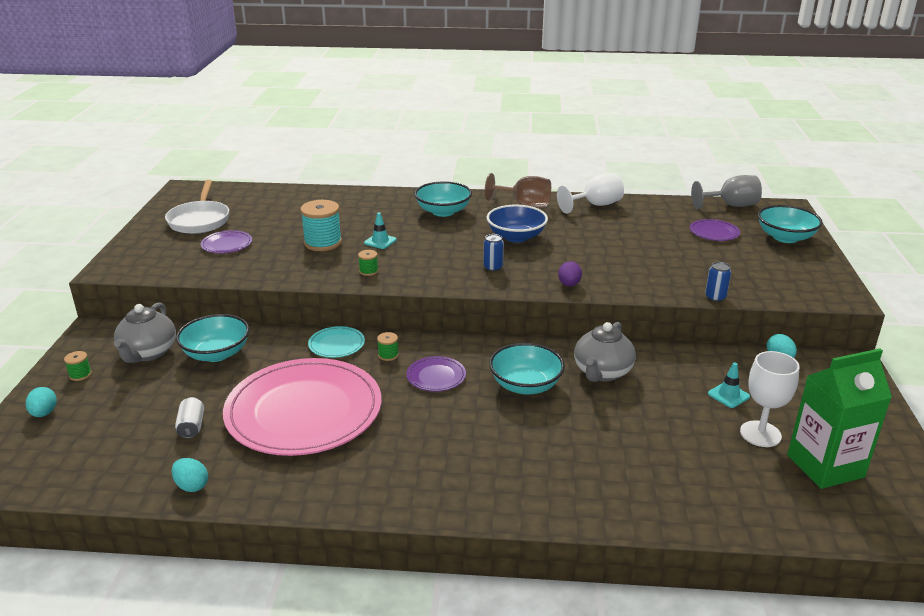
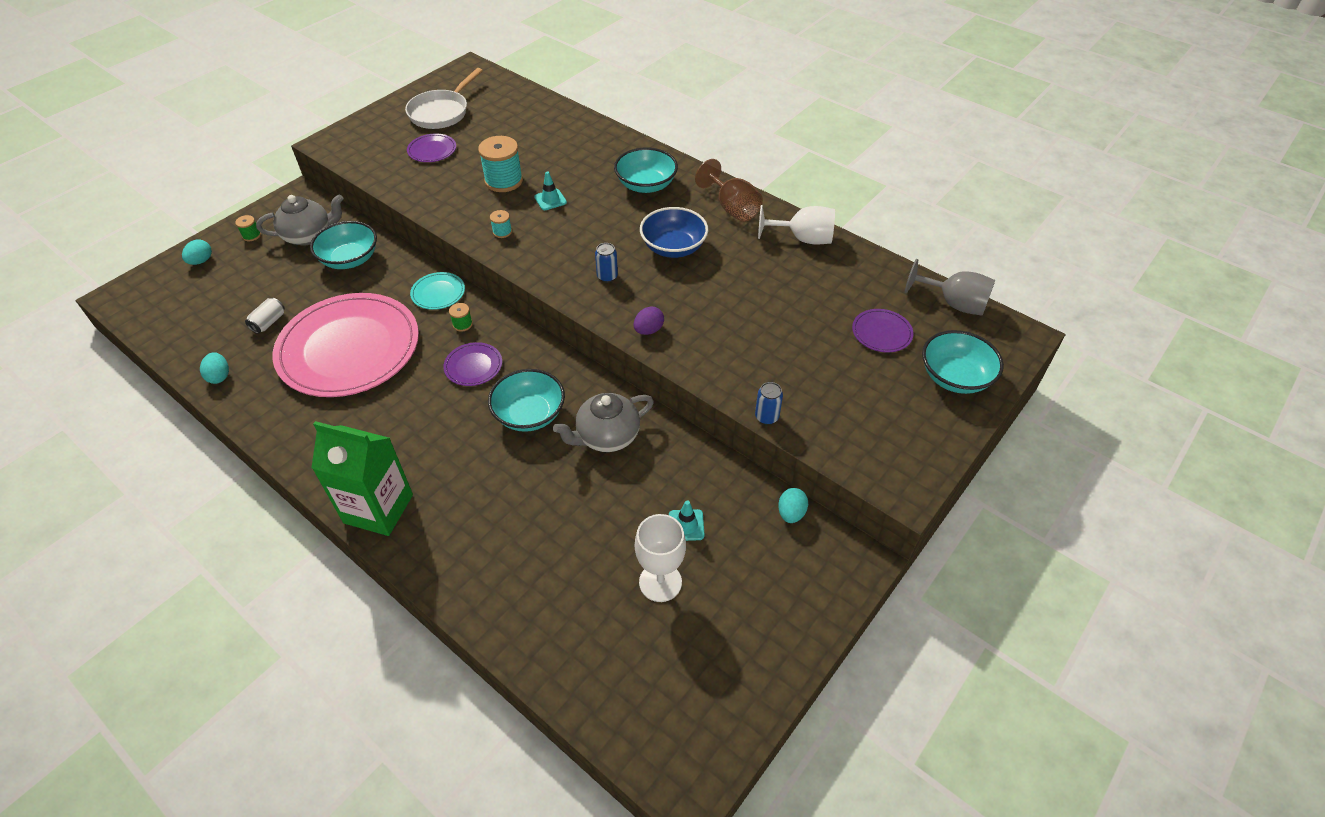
camera: 35 degrees right, 20 degrees up
(148, 353) = (309, 235): grey teapot -> grey teapot turned 150 degrees counterclockwise
(368, 271) = (502, 232): green spool -> turquoise spool
(825, 466) = (673, 650): green carton -> green carton (378, 509)

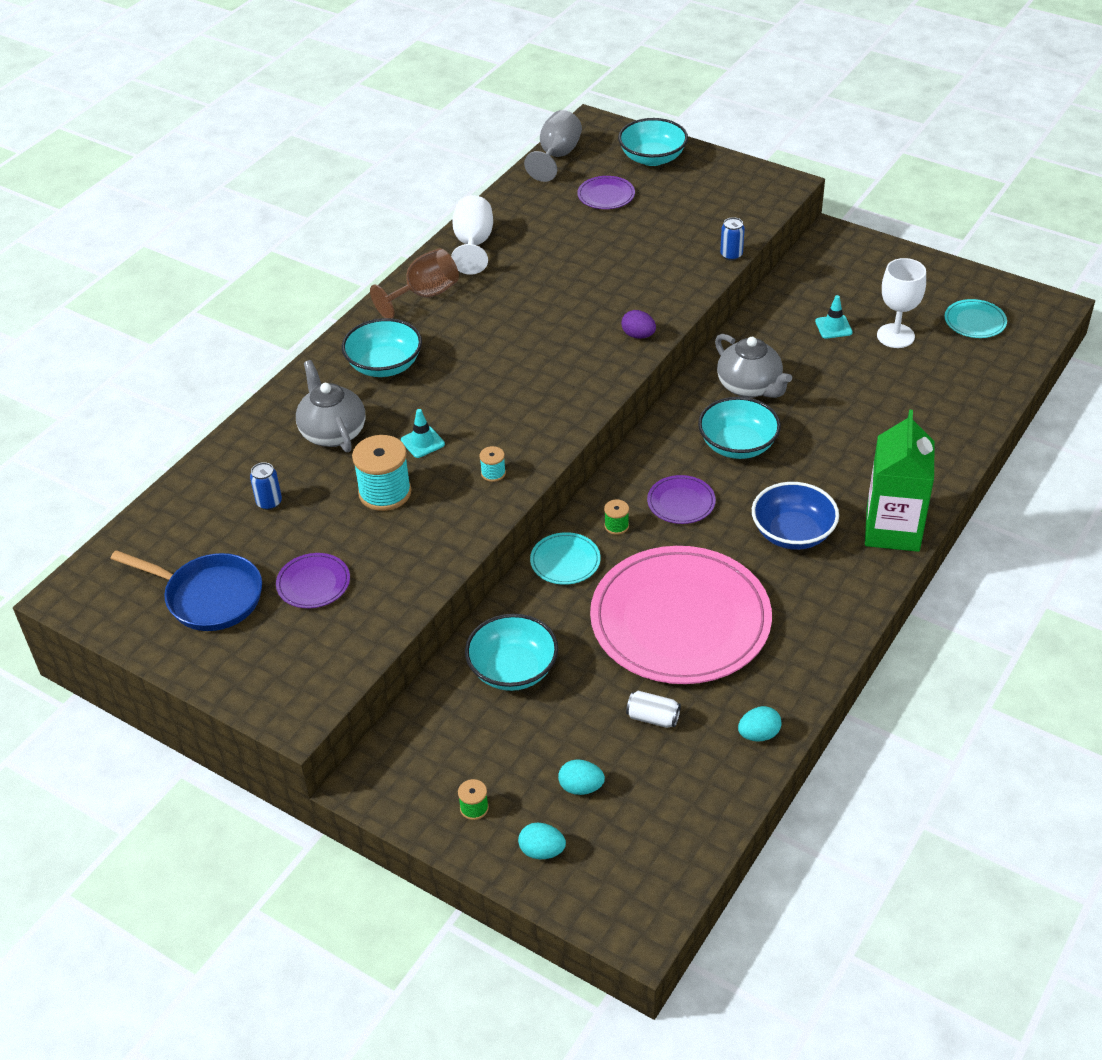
camera: 95 degrees left, 5 degrees down
(309, 235) = (466, 734): grey teapot -> grey teapot (332, 432)
(441, 112) = (208, 597): white pan -> blue pan
(607, 276) = (560, 375): blue can -> blue can (269, 502)
(672, 676) = (975, 321): none -> turquoise plate
(673, 247) = (501, 332): blue bowl -> blue bowl (792, 533)
(791, 513) = (799, 271): turquoise egg -> turquoise egg (581, 787)

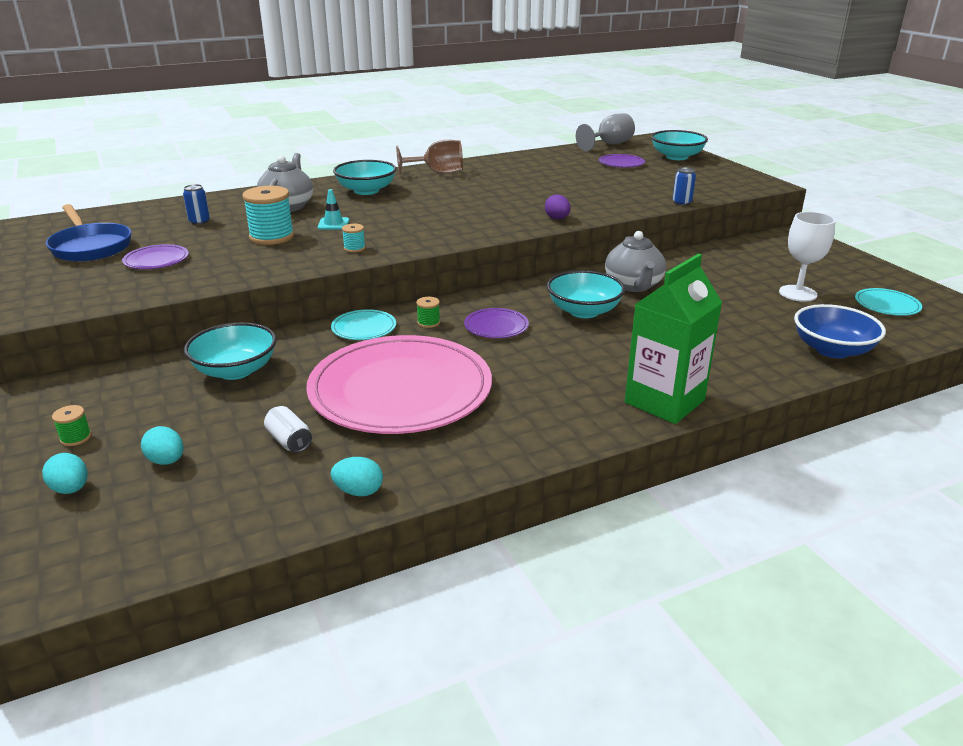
camera: 30 degrees right, 15 degrees down
(473, 244) = (501, 162): white goblet -> none
(792, 533) = (566, 372): blue bowl -> blue bowl (832, 350)
(833, 327) = (744, 275): turquoise traffic cone -> none

